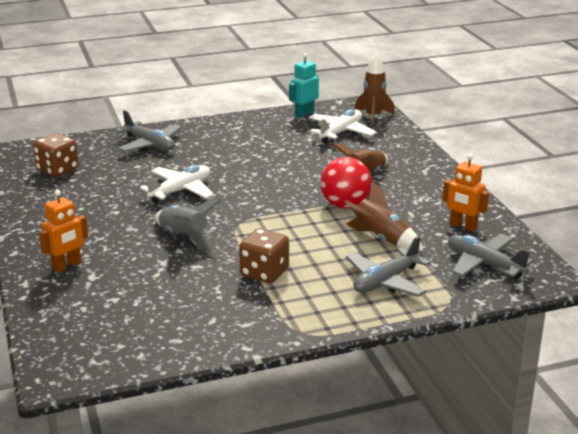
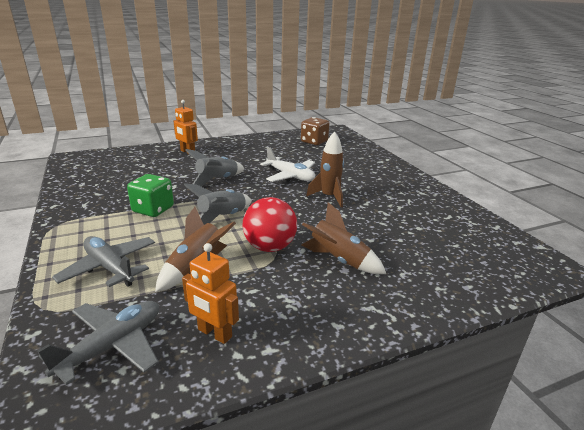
camera: 85 degrees right, 0 degrees up
(150, 144) = (366, 163): grey plane -> none
(264, 273) = (153, 209): brown dice -> green dice
(286, 229) = (222, 217): none -> grey rocket
(304, 114) = (480, 224): turquoise robot -> none
(341, 132) = (448, 246): white plane -> none
(373, 117) = (513, 270): brown rocket -> brown rocket (329, 197)
(463, 226) = (214, 333): orange robot -> orange robot turned 90 degrees counterclockwise

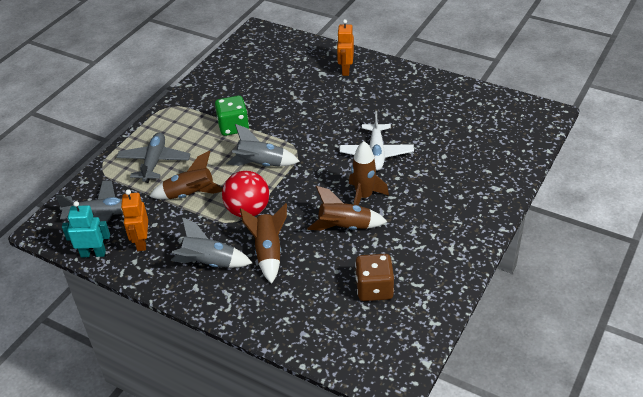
camera: 55 degrees right, 15 degrees up
(171, 389) = (93, 253): none -> turquoise robot
(217, 180) = (315, 122): grey rocket -> grey rocket (209, 263)
(314, 142) = (483, 119): brown dice -> brown dice (374, 289)
(353, 216) = (345, 227): none -> brown rocket

